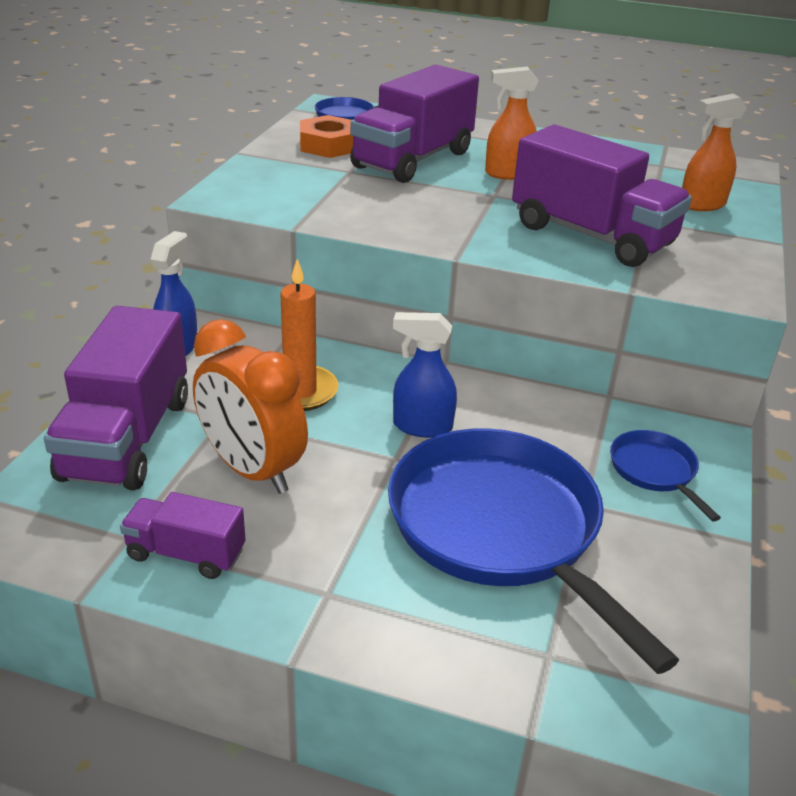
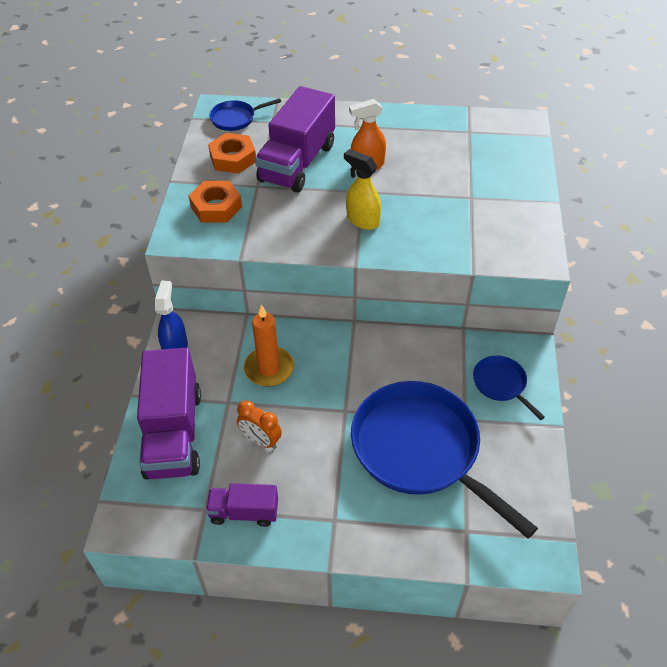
camera: 10 degrees left, 15 degrees up
(252, 470) = (261, 440): orange clock -> orange clock, size x0.56
(285, 180) = (216, 207): none -> orange nut
(421, 426) = (354, 380): blue spray bottle -> none
(482, 219) = (362, 220): none -> yellow spray bottle
(591, 235) = (437, 222): purple truck -> none
(701, 205) = (502, 172): orange spray bottle -> none

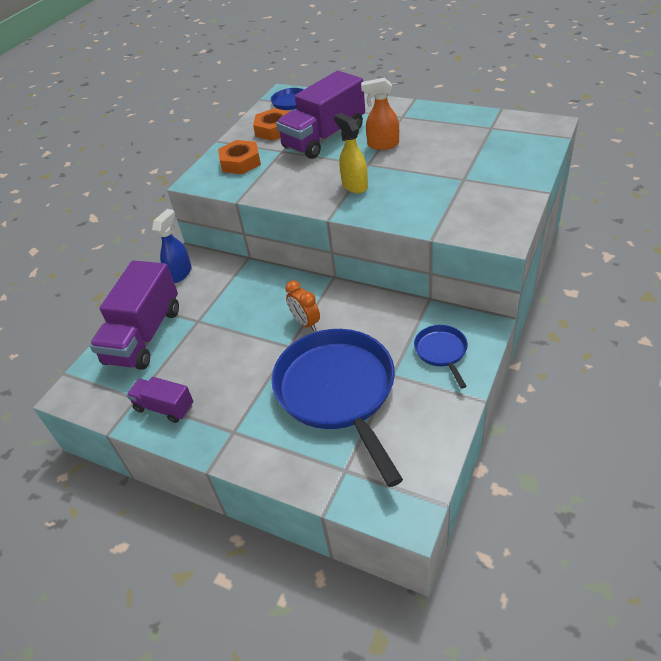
camera: 25 degrees right, 5 degrees down
(261, 440) = (207, 355): orange clock -> orange clock (305, 323)
(269, 369) = (243, 301): orange candle -> none

